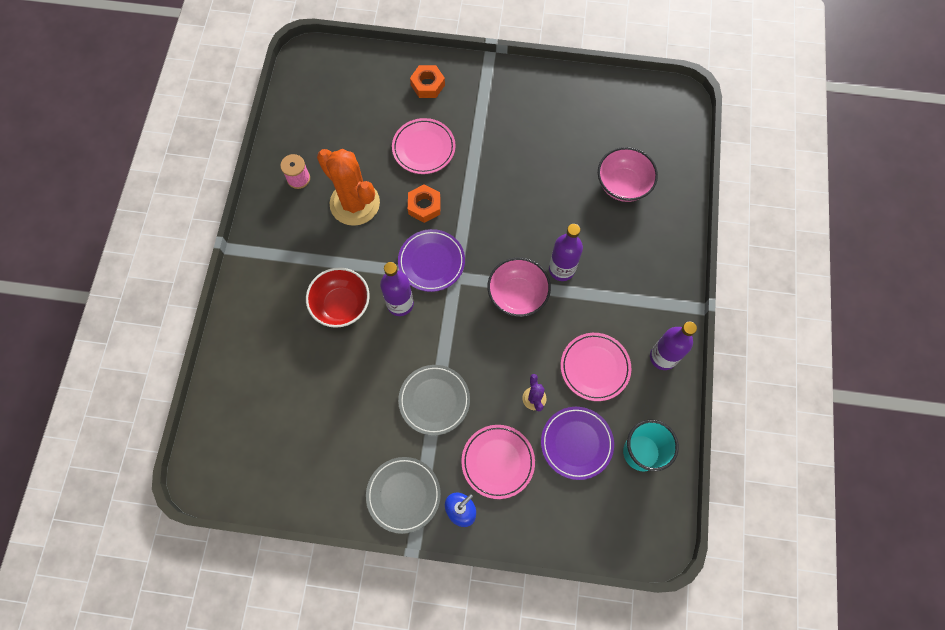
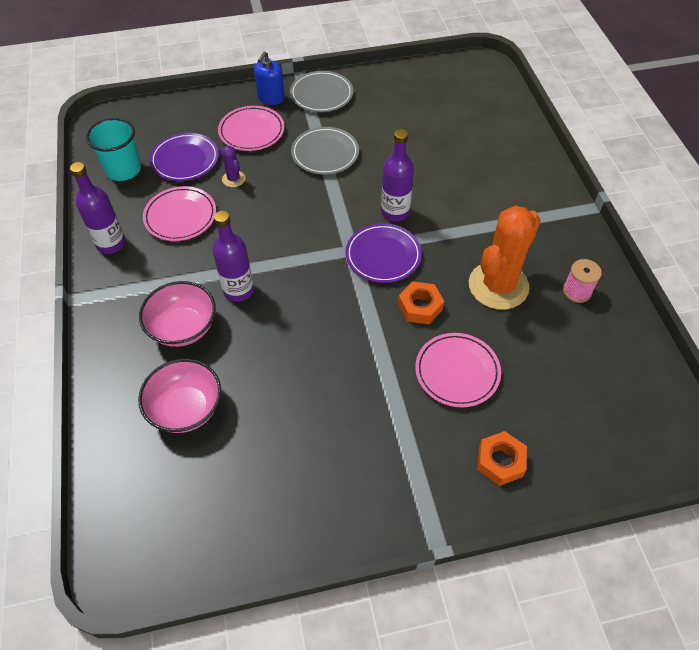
camera: 160 degrees right, 15 degrees down
(341, 305) = (451, 195): red bowl -> none
(355, 203) = (498, 286): orange cactus -> orange cactus turned 75 degrees counterclockwise
(517, 295) = (279, 253): pink bowl -> pink bowl (183, 328)

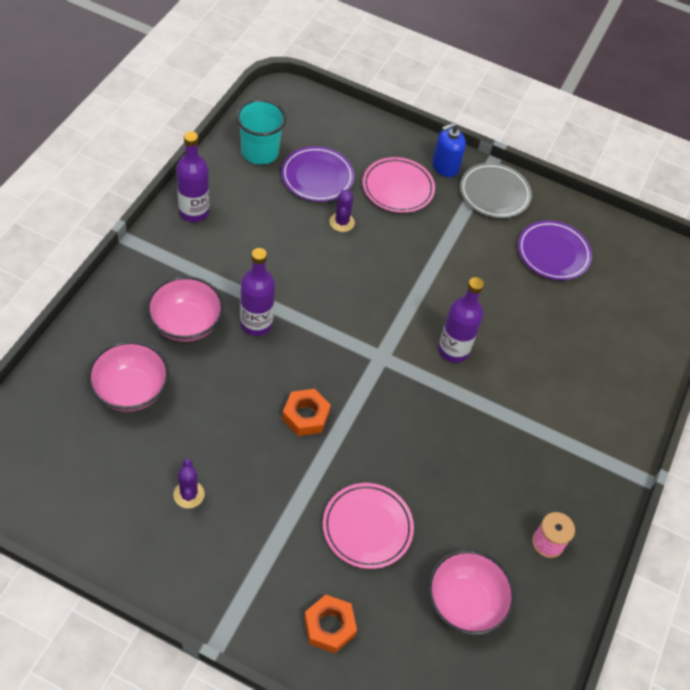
camera: 30 degrees right, 0 degrees up
(180, 217) = (268, 226): pink plate -> none
(308, 450) = (189, 494): none -> purple cactus
(325, 154) = (443, 253): grey plate -> none
(383, 256) = (403, 382): purple plate -> purple plate (553, 253)
(420, 307) = (391, 449): orange nut -> orange nut (305, 416)
(498, 286) = (479, 483): orange cactus -> none
(568, 371) = (465, 603): none -> pink bowl

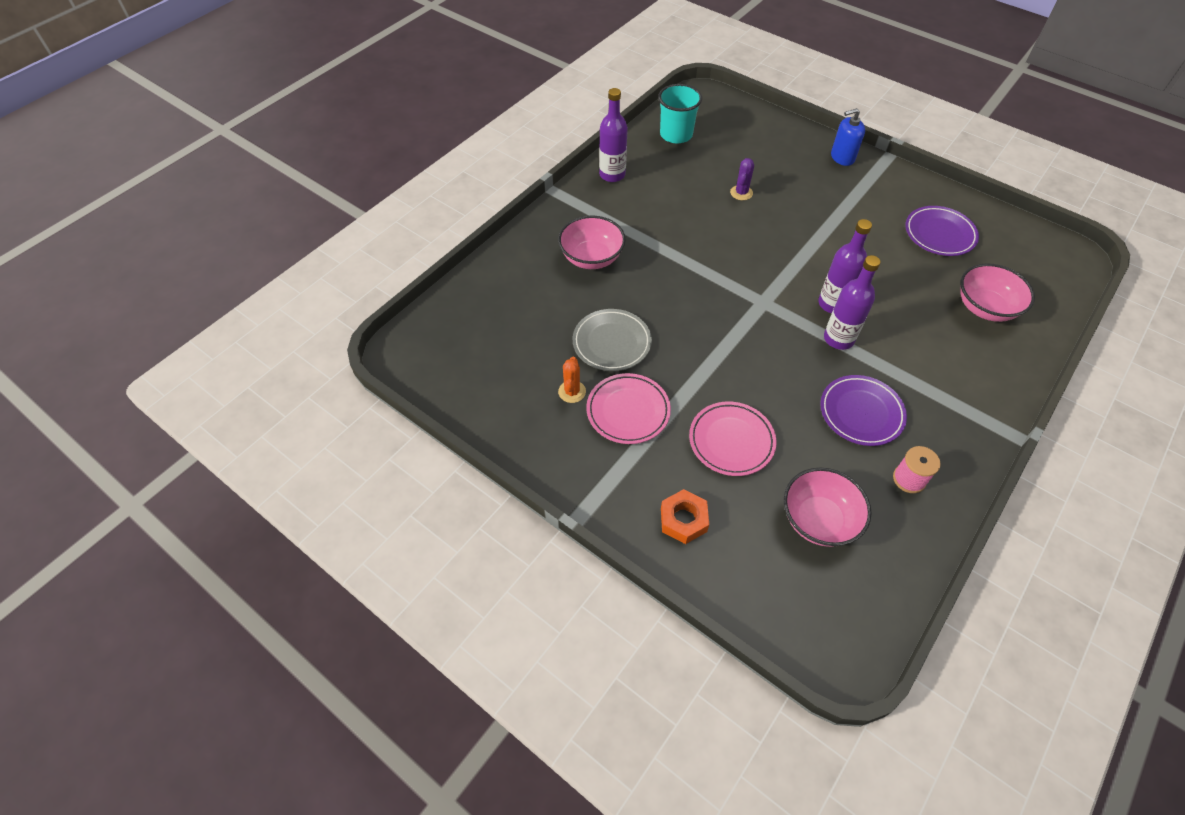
camera: 20 degrees right, 0 degrees up
(131, 390) = (535, 304): pink bowl -> pink bowl (985, 308)
(189, 494) = (572, 392): purple cactus -> orange cactus
(256, 324) = (653, 264): purple bottle -> purple bottle (838, 339)
(305, 416) = (686, 342): orange nut -> none
(317, 177) = (724, 157): purple plate -> purple plate (861, 413)
(398, 188) = (796, 170): pink plate -> pink plate (628, 411)
(494, 193) = (887, 182): grey plate -> grey plate (611, 343)

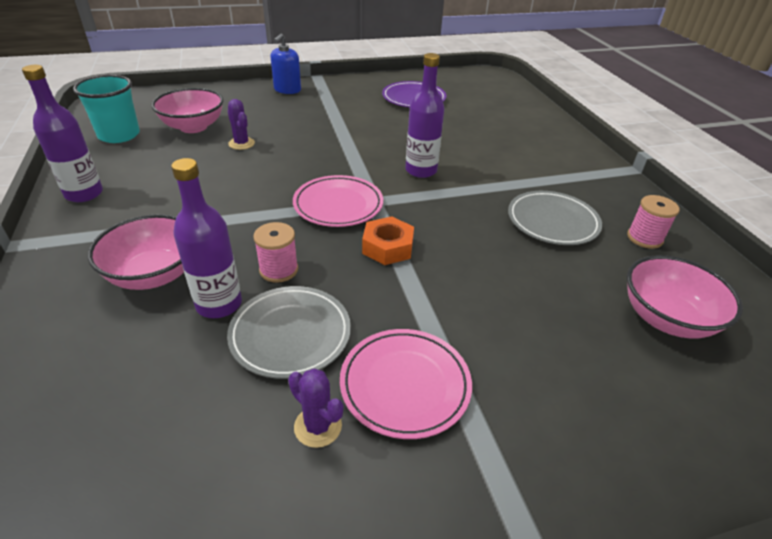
camera: 55 degrees left, 15 degrees down
(572, 392) = (318, 426): orange cactus -> purple cactus
(649, 303) = (278, 270): none -> pink spool
(683, 520) = (613, 436): orange nut -> orange nut (388, 247)
(731, 441) = (522, 321): pink plate -> pink plate (338, 205)
(838, 339) = (461, 188): purple bottle -> purple bottle (219, 304)
(861, 413) = (552, 222): purple plate -> grey plate
(985, 308) = (500, 119): pink bowl -> pink bowl (193, 127)

